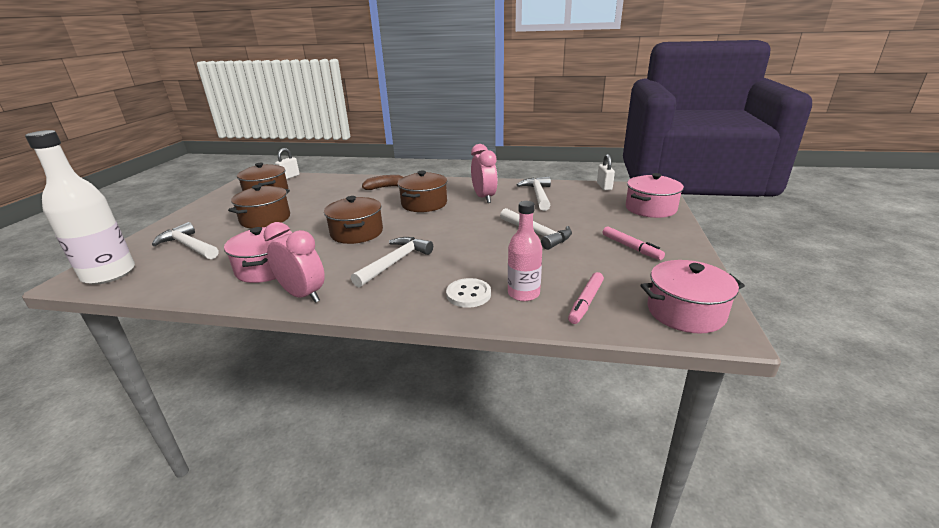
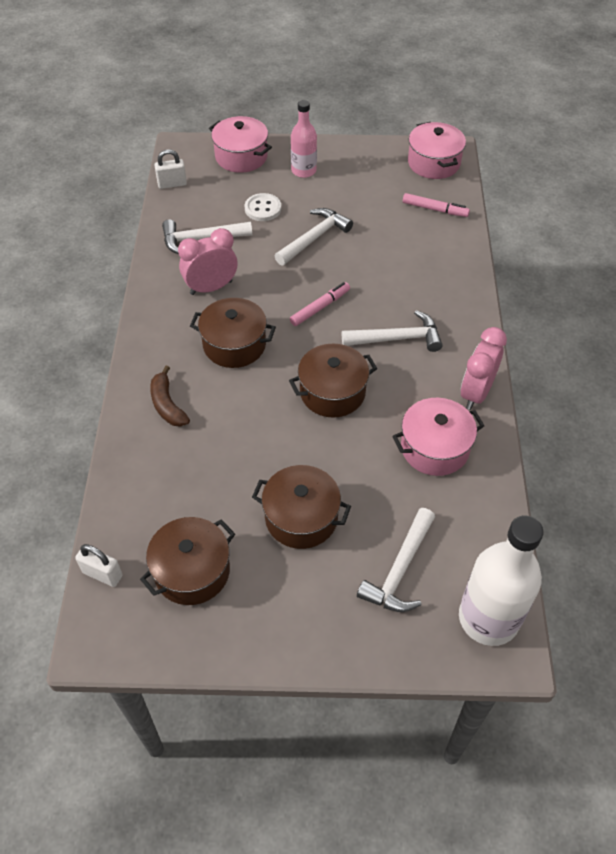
camera: 100 degrees left, 25 degrees up
(395, 262) = (397, 338): white hammer -> white hammer turned 150 degrees clockwise
(468, 294) = (442, 276): white button -> white button (263, 208)
(523, 293) = (432, 243): pink bottle -> pink bottle (303, 171)
(631, 247) = (335, 178): pink marker -> pink marker (320, 307)

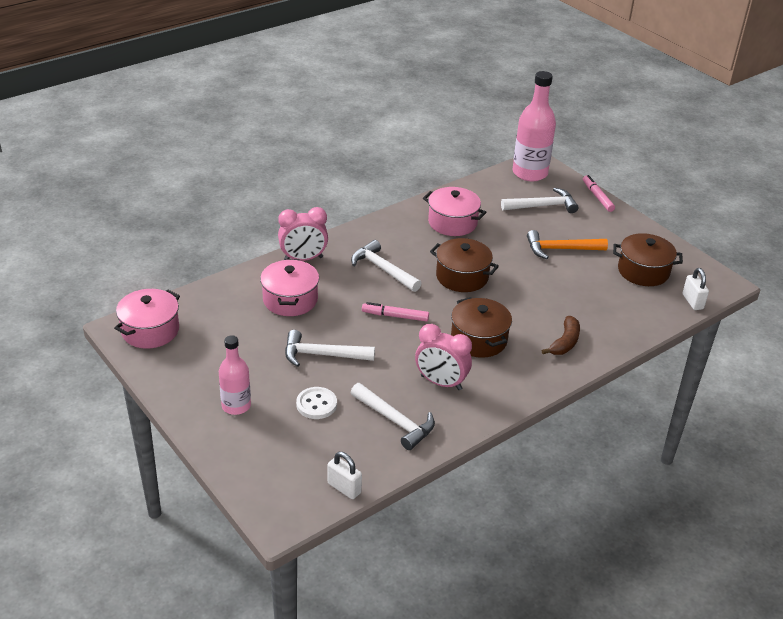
camera: 130 degrees left, 15 degrees down
(241, 157) = (254, 461): pink pot -> pink pot (290, 300)
(301, 517) = (560, 249): brown pot -> orange hammer
(435, 209) = (218, 305): pink marker -> pink marker (597, 197)
(476, 393) = (391, 222): pink clock -> pink clock (303, 259)
(488, 618) = (530, 173): white bottle -> pink bottle

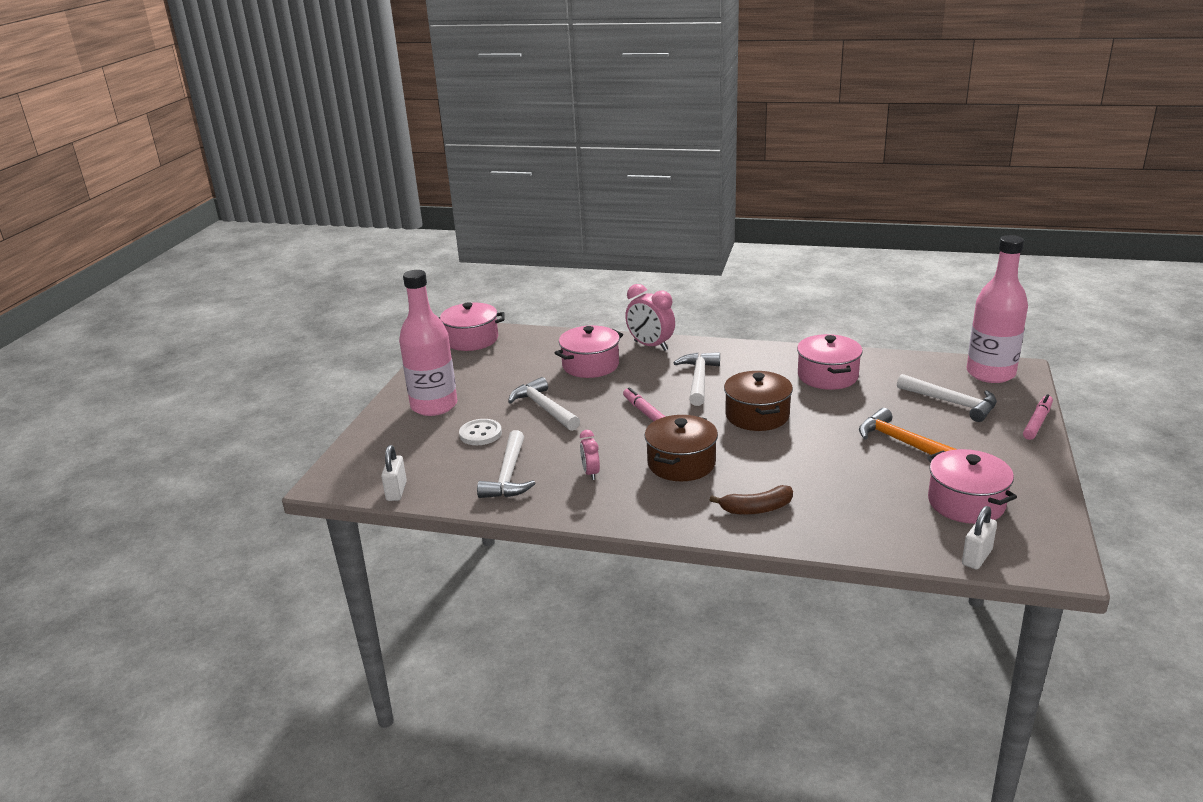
camera: 55 degrees right, 10 degrees down
(236, 406) = (434, 406): pink bottle -> pink bottle, size x1.64
(441, 383) = (590, 473): pink clock -> pink clock, size x0.56
(643, 271) = (966, 503): brown pot -> pink pot

